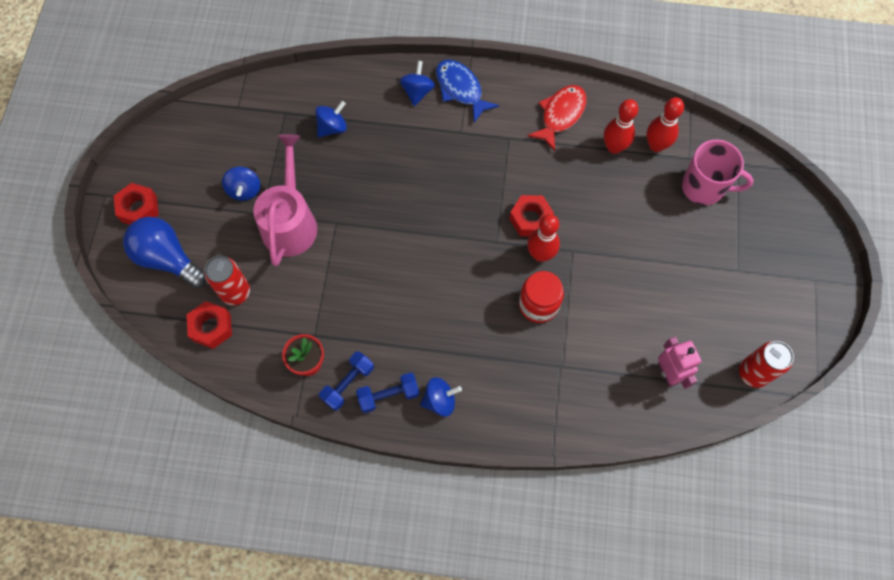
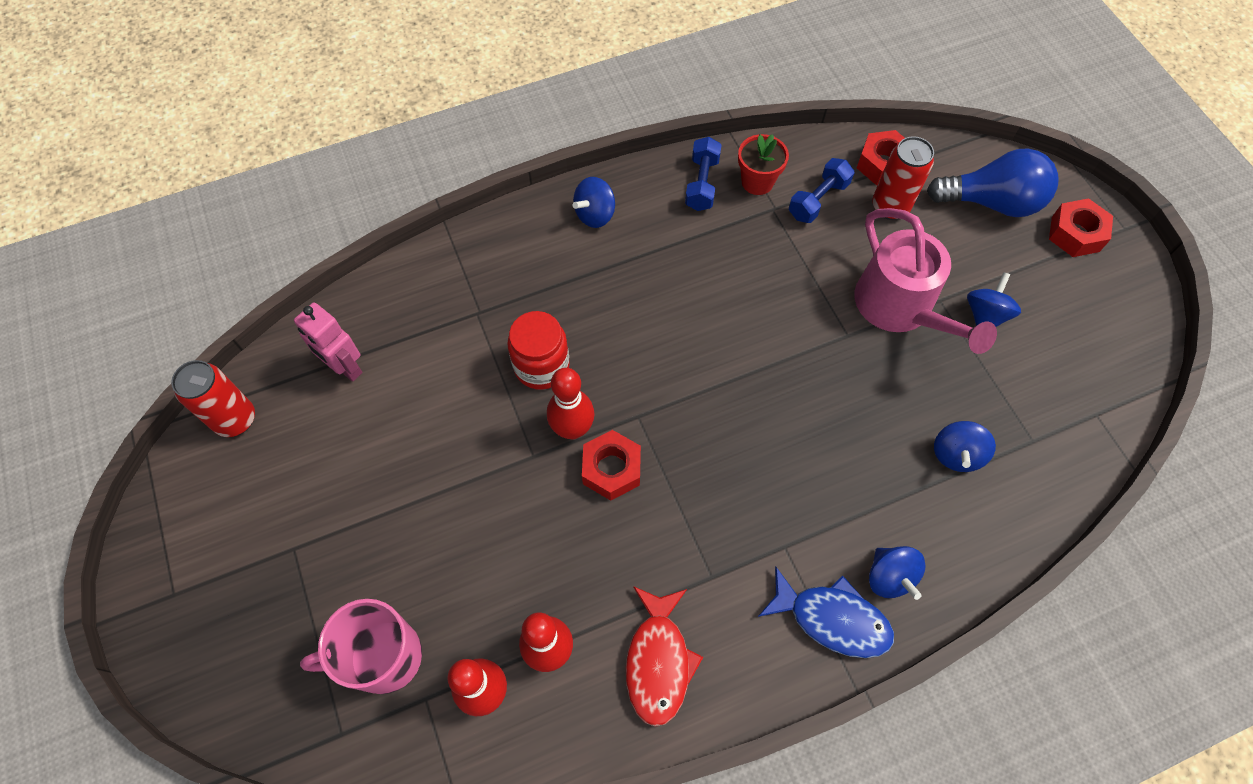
camera: 150 degrees right, 5 degrees down
(244, 190) = (985, 315): blue spinning top -> blue spinning top turned 60 degrees clockwise
(388, 395) = (652, 193): blue dumbbell -> blue dumbbell (818, 200)

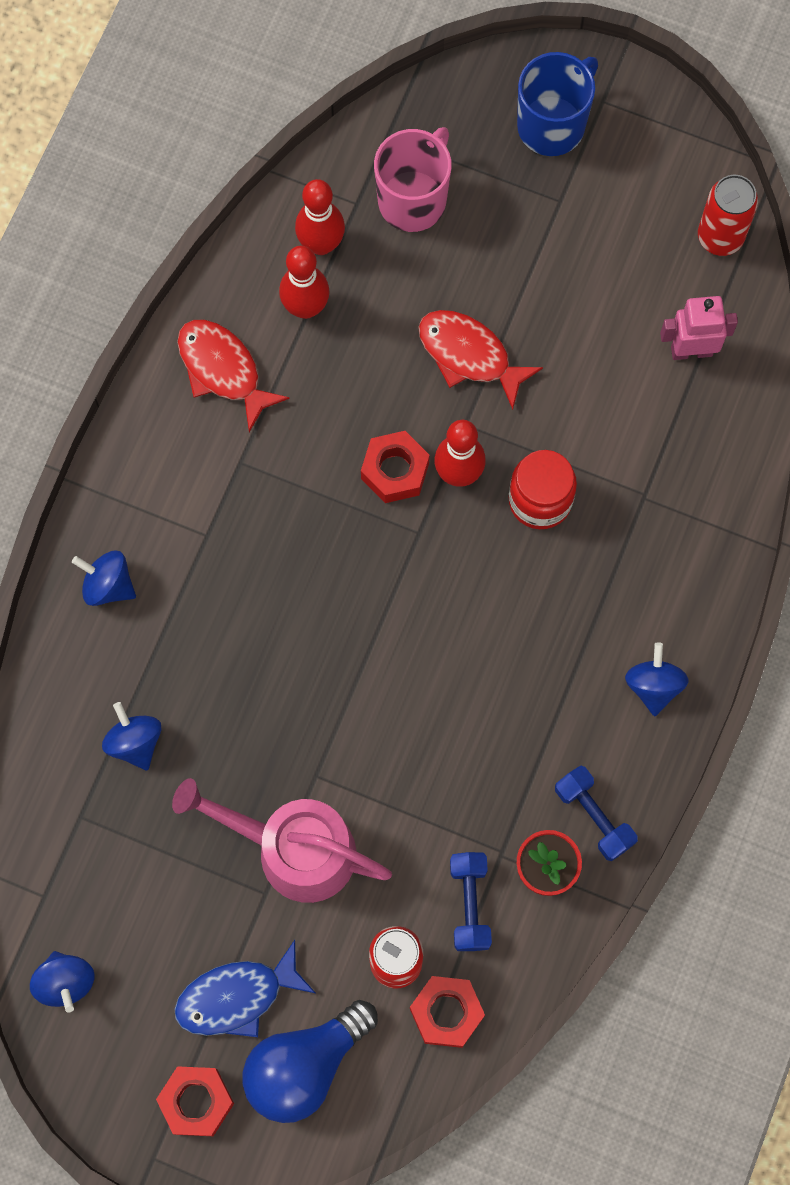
camera: 135 degrees right, 10 degrees up
(226, 613) = (552, 125): none -> blue mug
(478, 499) = (469, 355): none -> red fish
(832, 619) = (125, 513): blue fish -> blue fish (237, 996)
(985, 315) = (212, 914): blue spinning top -> blue spinning top (65, 982)

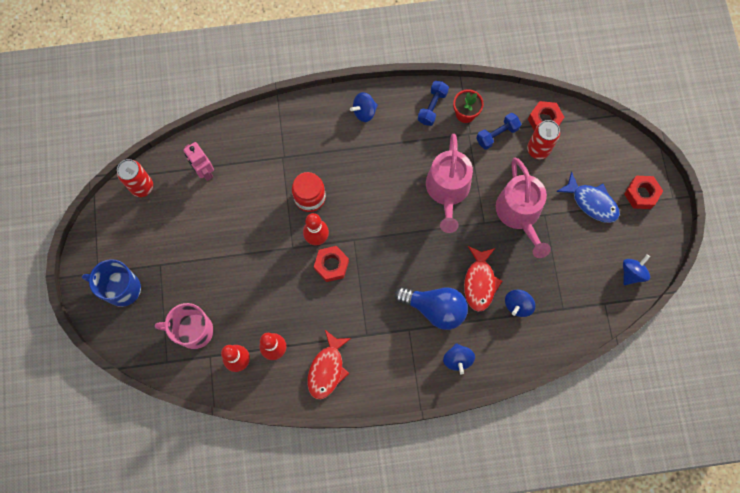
camera: 120 degrees left, 0 degrees up
(305, 1065) = (599, 161): blue light bulb -> blue light bulb (435, 308)
(414, 747) = (447, 190): none -> pink watering can
(469, 355) = (258, 263): red fish -> red fish (479, 282)

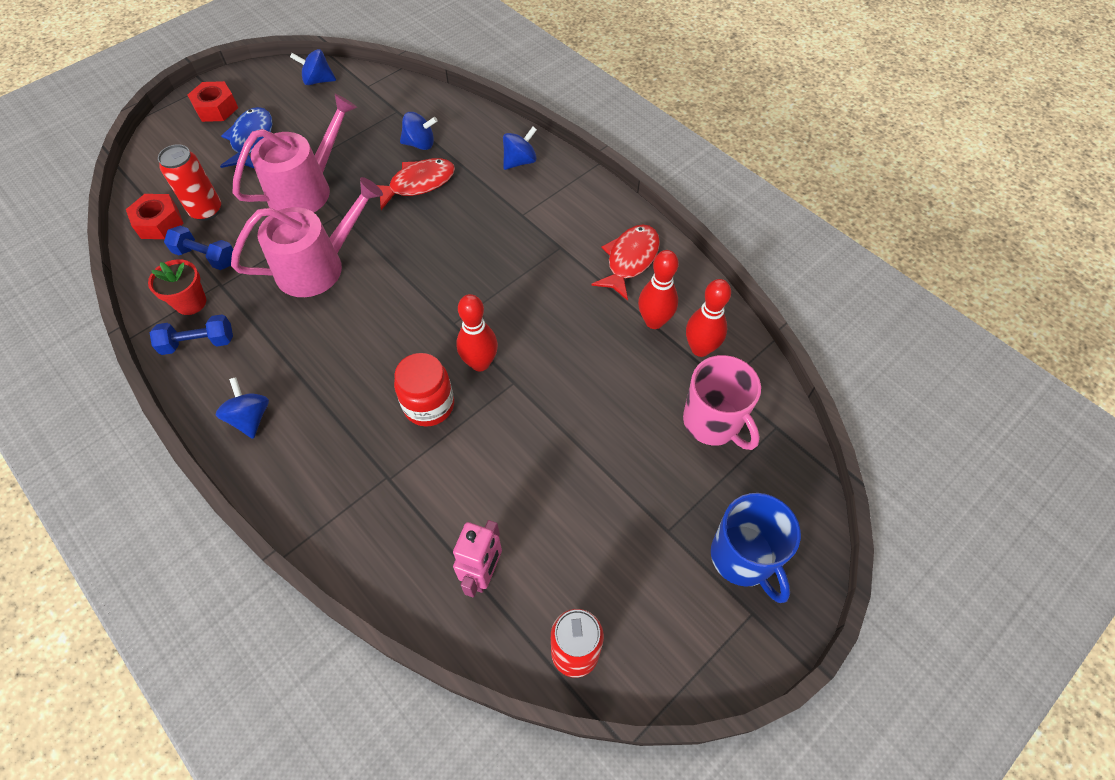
camera: 125 degrees left, 15 degrees down
(327, 369) = (630, 260): red fish -> red fish turned 45 degrees counterclockwise
(331, 265) = (504, 326): red nut -> none
(364, 112) = (250, 418): blue spinning top -> blue spinning top turned 135 degrees counterclockwise
(435, 308) = (479, 205): blue light bulb -> none

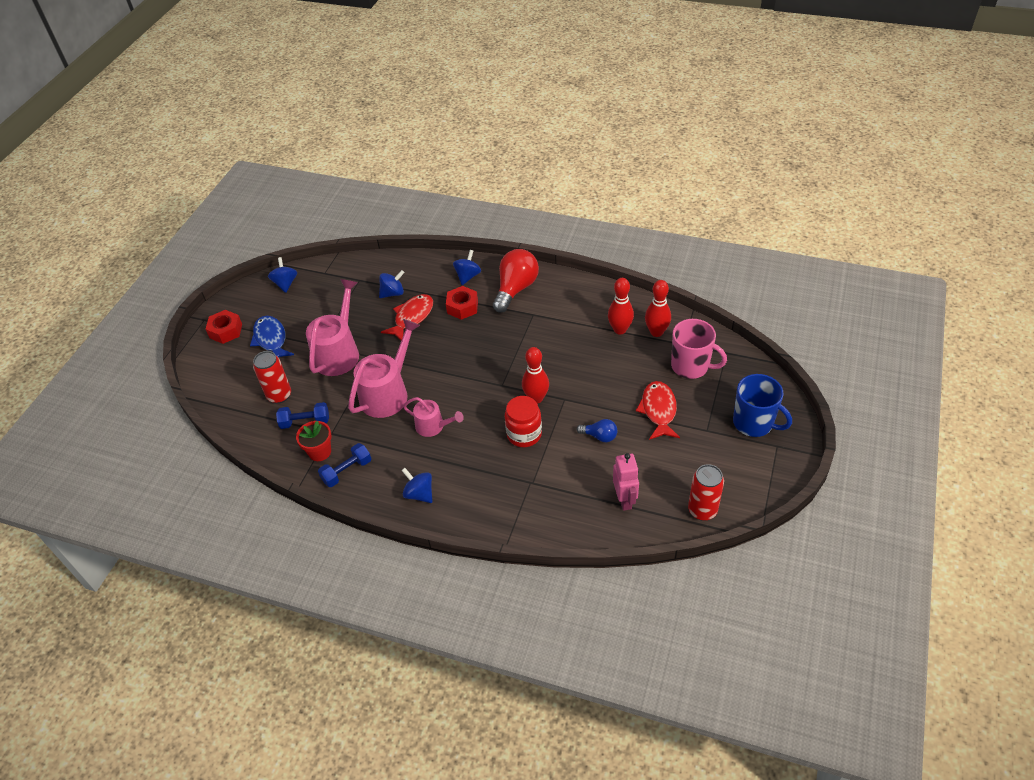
camera: 25 degrees left, 10 degrees down
(159, 223) = (252, 417): red nut -> red nut (462, 307)
(318, 81) = (285, 283): blue spinning top -> blue spinning top turned 105 degrees clockwise
(334, 336) = (433, 426): none -> pink watering can
(519, 460) = (599, 436): none -> blue light bulb
(564, 204) = (515, 289): none -> red light bulb
(630, 260) = (580, 303): red fish -> red fish (658, 410)

